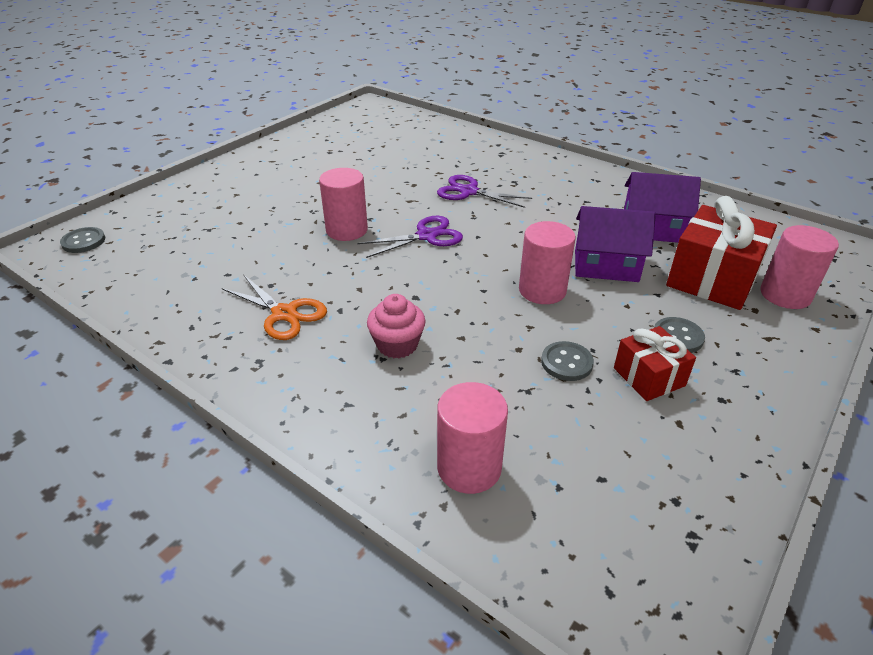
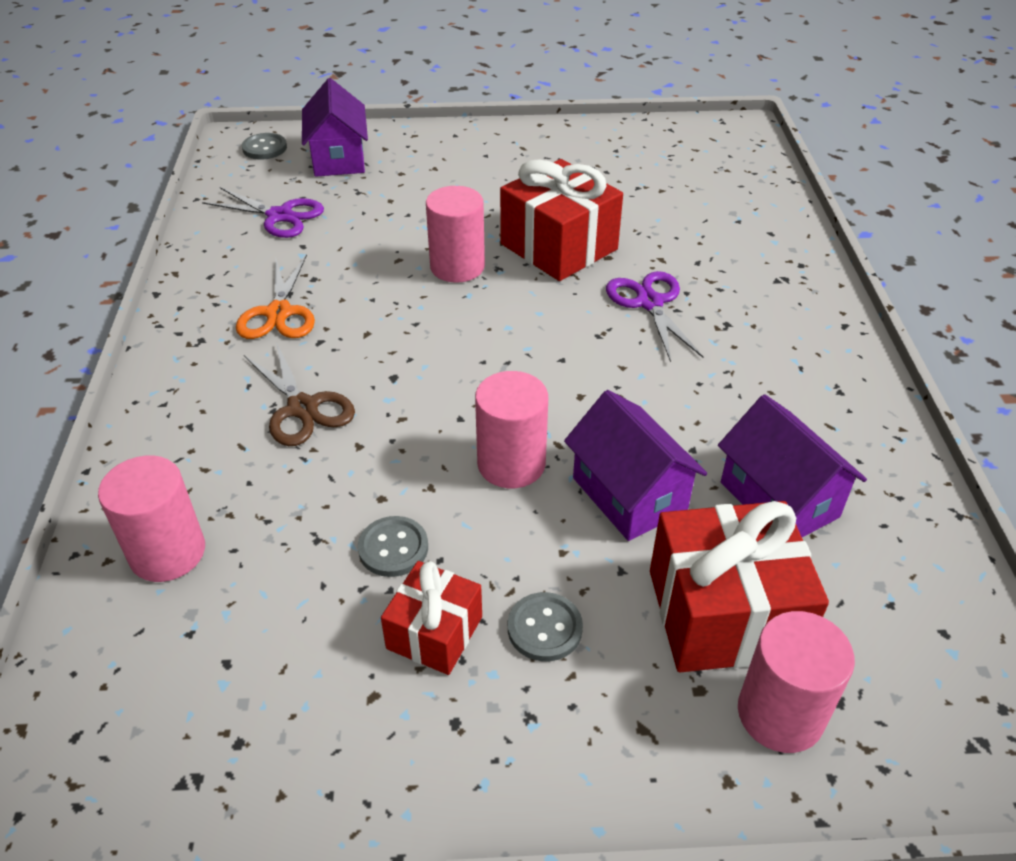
camera: 50 degrees right, 5 degrees up
(157, 220) = (339, 158): none -> purple house
(382, 193) = (559, 247): none -> red gift
(397, 345) = (302, 408): pink cupcake -> brown scissors
(427, 236) = (514, 323): purple scissors -> purple scissors (280, 216)

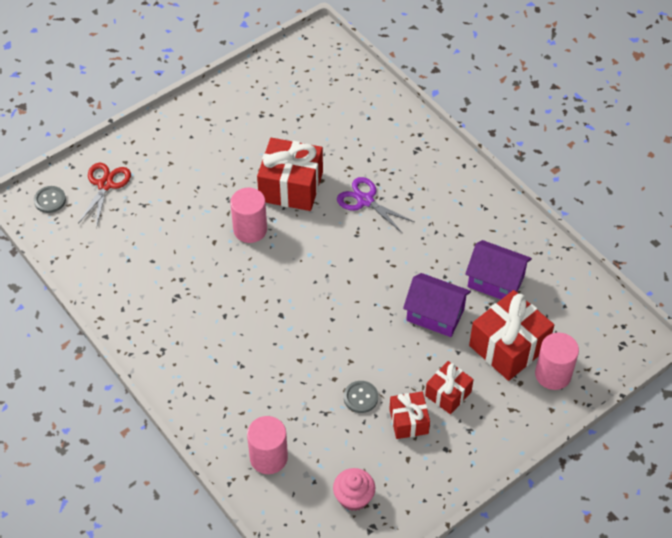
camera: 35 degrees left, 10 degrees up
(219, 702) = (353, 497): none -> pink cupcake
(278, 313) = (186, 311): orange scissors -> none
(280, 216) = (117, 247): purple scissors -> none
(302, 408) = (255, 356): brown scissors -> none
(339, 158) = (105, 185): purple house -> red scissors
(511, 464) = (375, 329): pink cylinder -> none
(544, 628) = (448, 394): grey button -> red gift

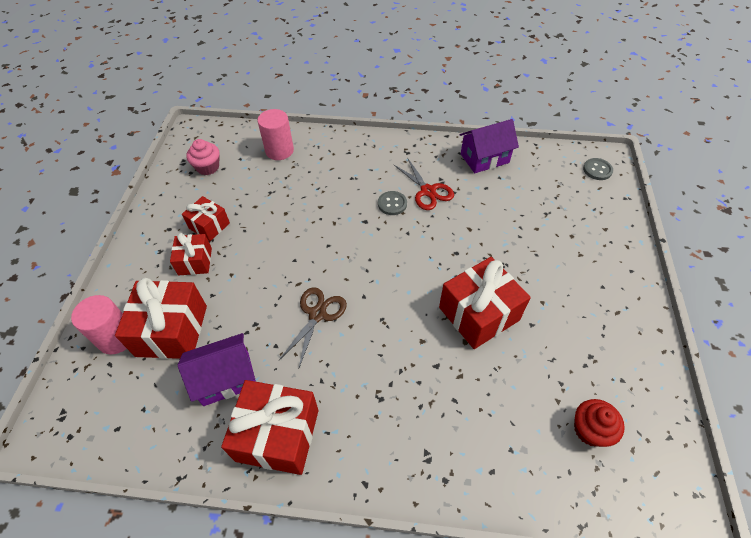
camera: 135 degrees right, 0 degrees up
(105, 185) = (588, 205): red scissors -> red scissors (428, 191)
(250, 229) = (459, 256): pink cylinder -> none
(315, 92) = (590, 430): none -> red cupcake
(360, 397) = (256, 215): grey button -> grey button (392, 204)
(365, 200) = (410, 355): purple scissors -> none
(396, 273) = (317, 314): none -> brown scissors
(435, 315) = (254, 308): purple house -> purple house (484, 158)
(491, 224) = (277, 435): none -> red gift

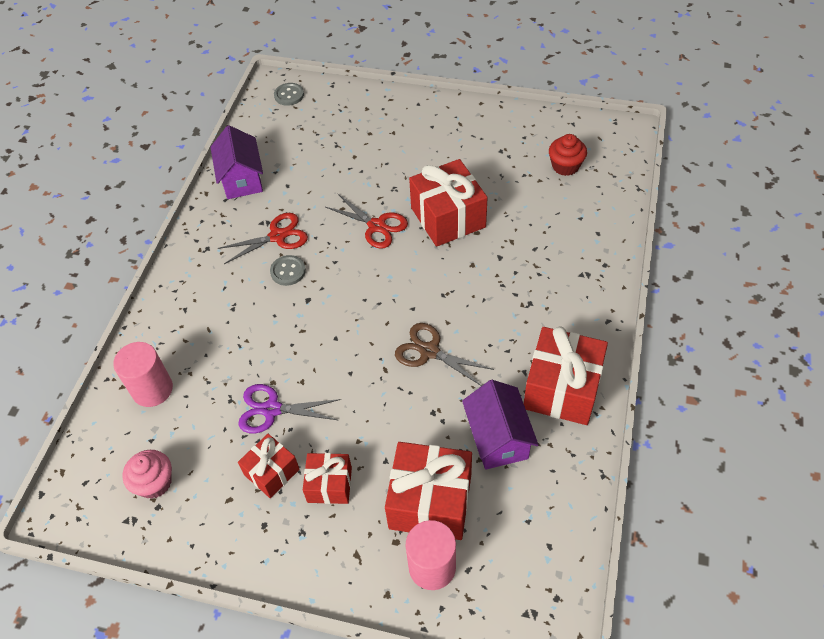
camera: 80 degrees left, 0 degrees up
(261, 216) = (272, 409): none -> purple scissors
(454, 257) = (376, 226): none -> red scissors

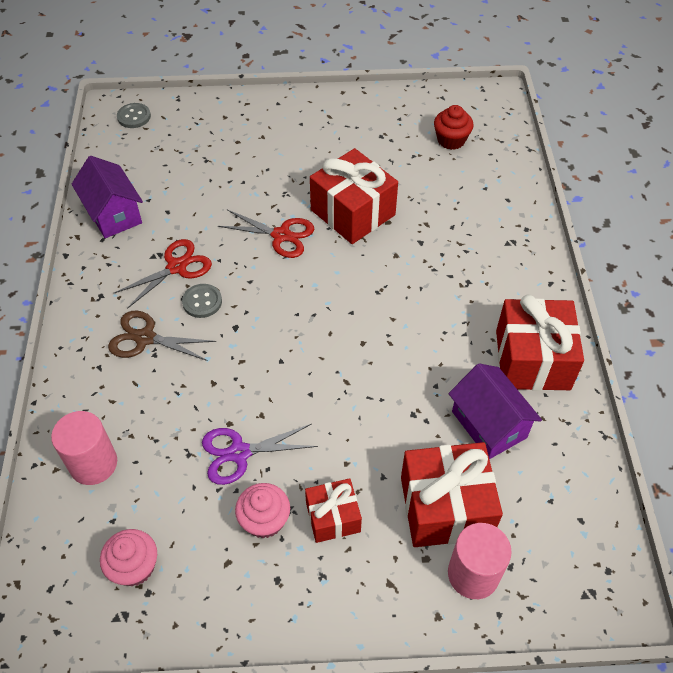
camera: 20 degrees left, 0 degrees up
(272, 472) = (264, 520): red gift -> pink cupcake
(429, 351) = (385, 352): brown scissors -> brown scissors (145, 338)

